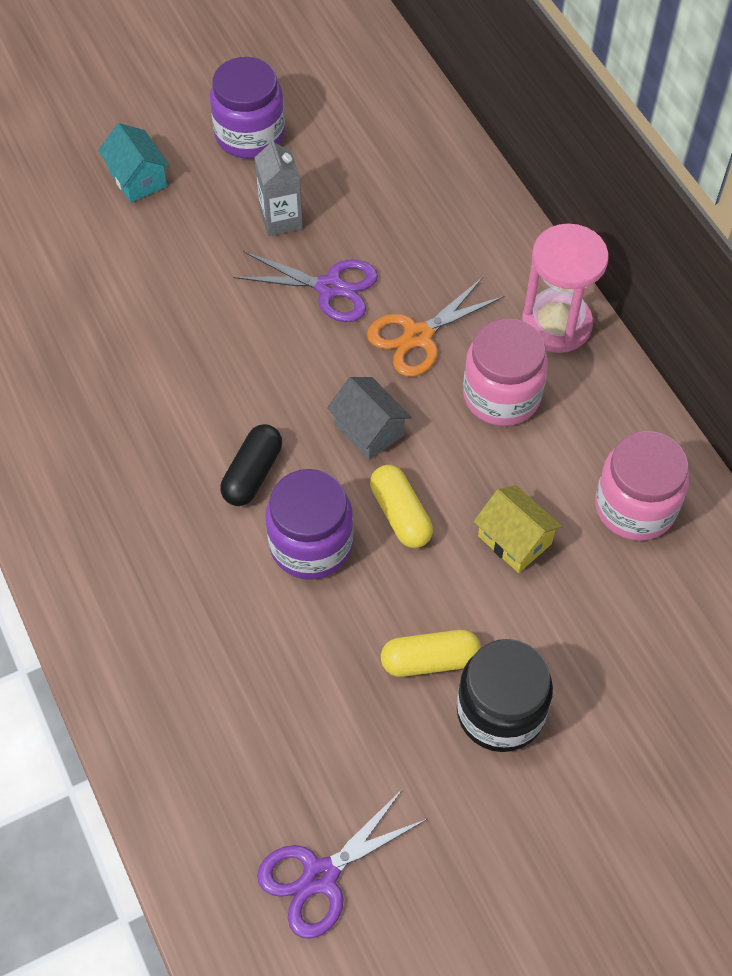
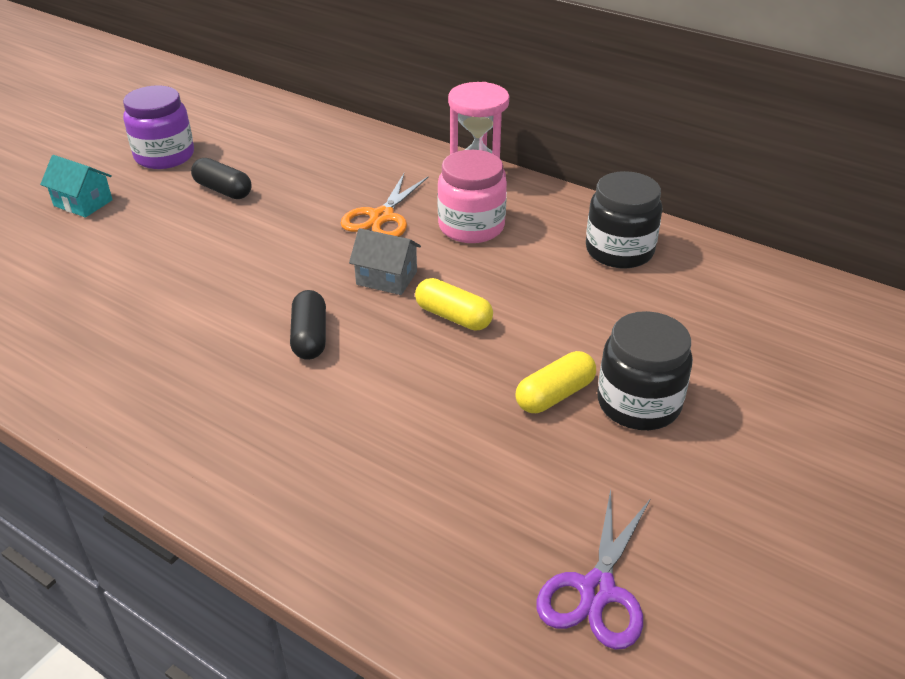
camera: 30 degrees left, 20 degrees down
(281, 219) = (223, 190): grey carton -> black capsule
(311, 544) = (395, 362): purple jar -> none
(329, 287) = (291, 213): purple scissors -> none
(514, 540) = (553, 299): yellow house -> none
(635, 507) = (619, 251): pink jar -> black jar

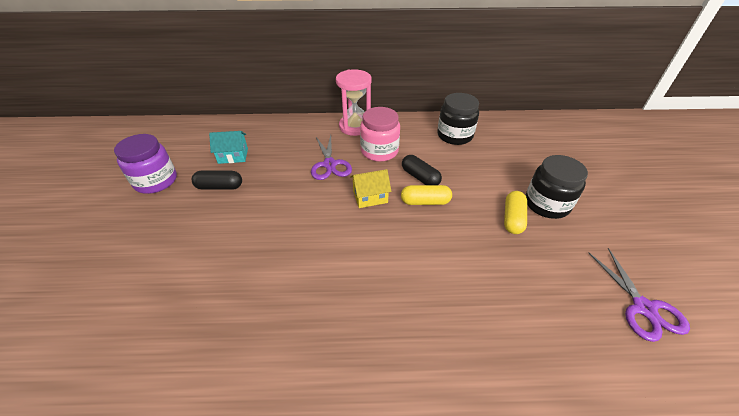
camera: 35 degrees left, 5 degrees up
(83, 203) = (126, 236): turquoise house -> turquoise house (233, 156)
(310, 337) = (369, 251): black capsule -> black capsule (420, 177)
(382, 217) = (330, 164): orange scissors -> purple scissors
(386, 278) = (370, 197): grey house -> yellow house

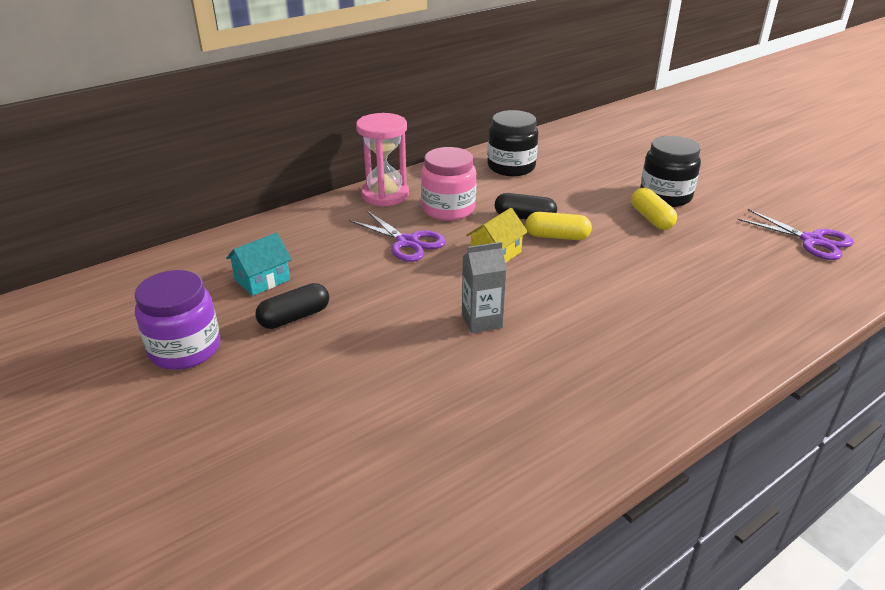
camera: 35 degrees left, 10 degrees down
(306, 242) = (482, 321): none -> grey carton
(425, 202) = (557, 236): yellow capsule -> yellow capsule turned 45 degrees clockwise

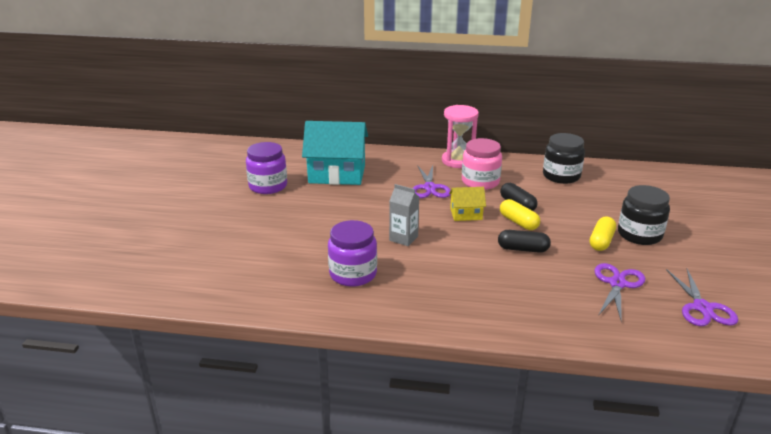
camera: 45 degrees right, 5 degrees down
(262, 280) = (337, 174): turquoise house -> turquoise house, size x2.04
(294, 317) = (326, 195): black capsule -> black capsule (523, 249)
(504, 404) = (353, 274): none -> purple jar
(730, 255) = (617, 284): none -> purple scissors

